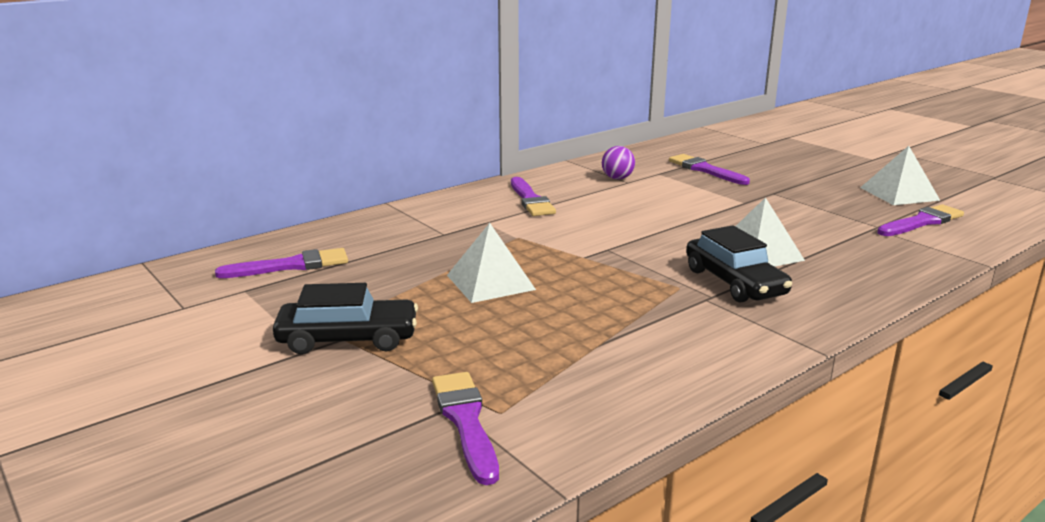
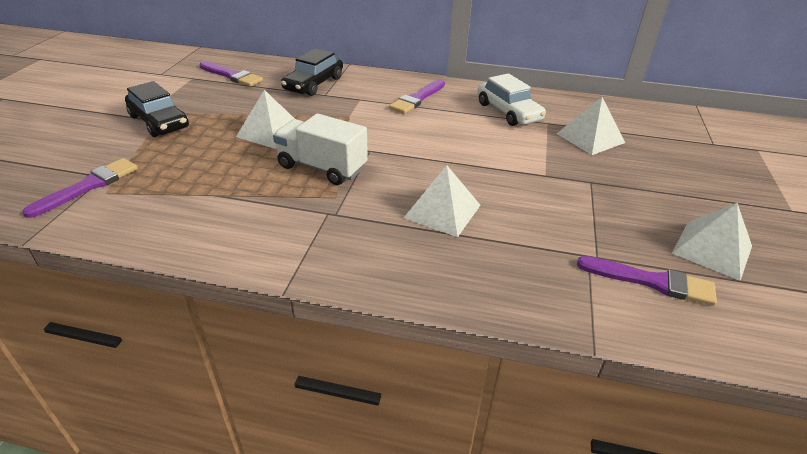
camera: 50 degrees right, 15 degrees up
(612, 278) = (322, 167): none -> white truck
(617, 178) = (508, 112): purple ball -> white car
(705, 170) = (590, 138): purple brush -> white pyramid
(734, 282) = (371, 216): black car -> black car (314, 84)

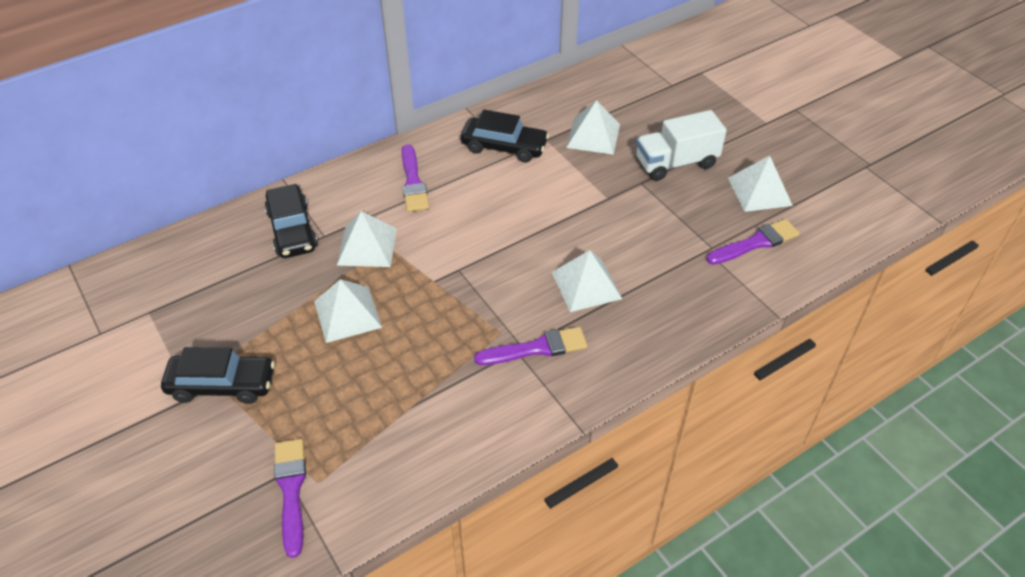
camera: 45 degrees left, 10 degrees up
(232, 76) = (188, 278): purple brush -> purple brush (536, 348)
(322, 167) = (449, 315): white truck -> white truck (676, 163)
(338, 110) = (367, 246): none -> white pyramid
(508, 112) = (504, 147): white car -> black car

